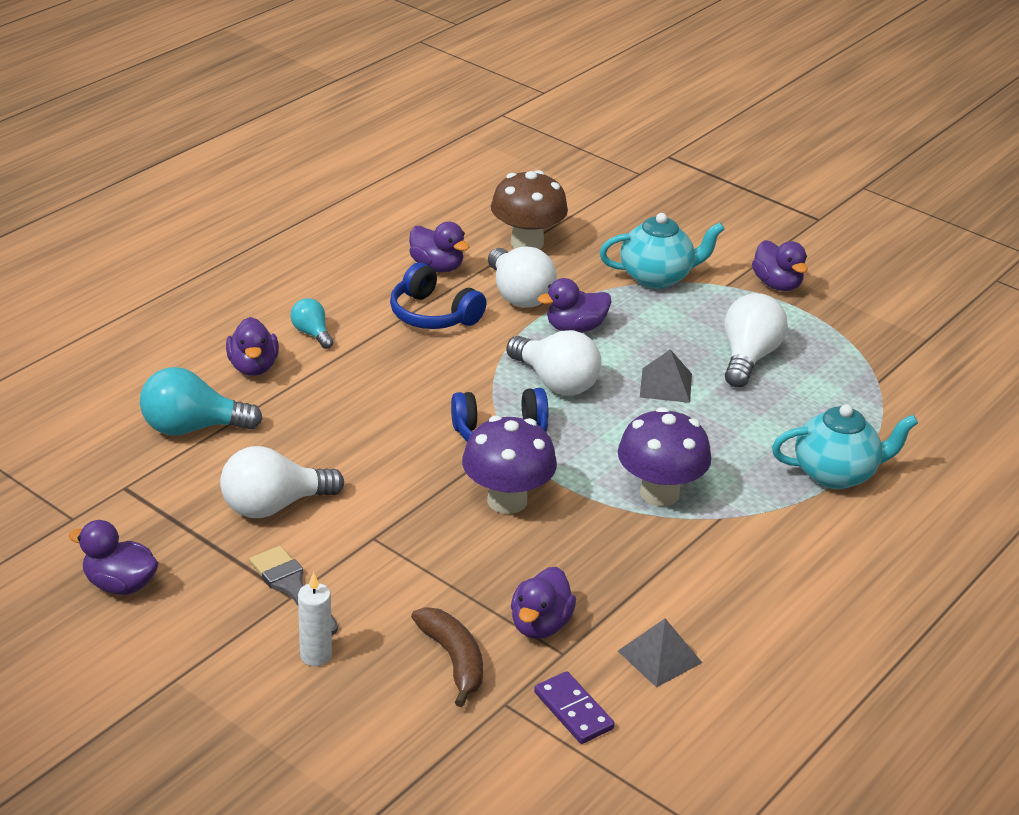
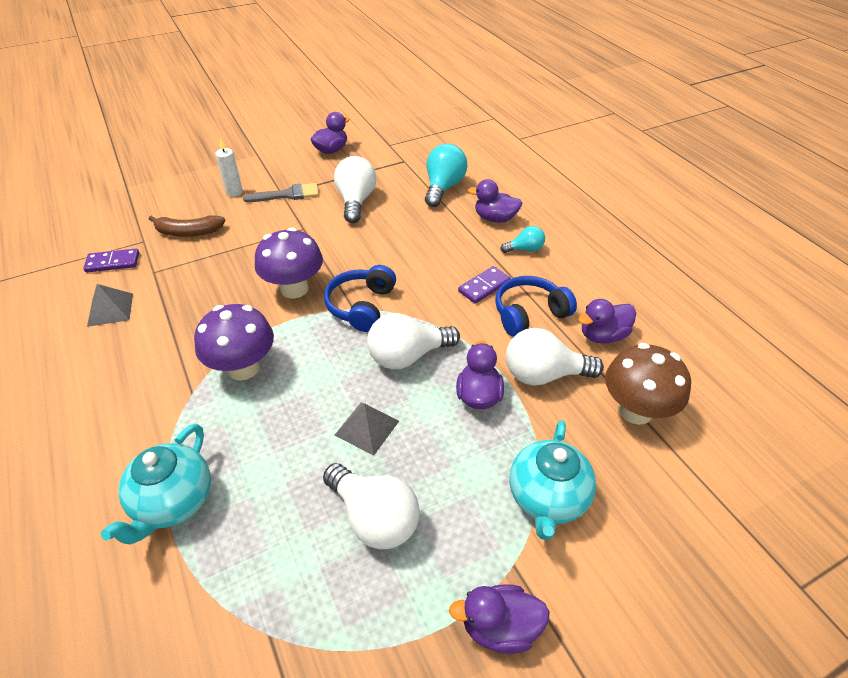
camera: 115 degrees right, 10 degrees up
(405, 352) = (484, 287): none -> purple domino
(540, 625) = (181, 270): purple duck -> none

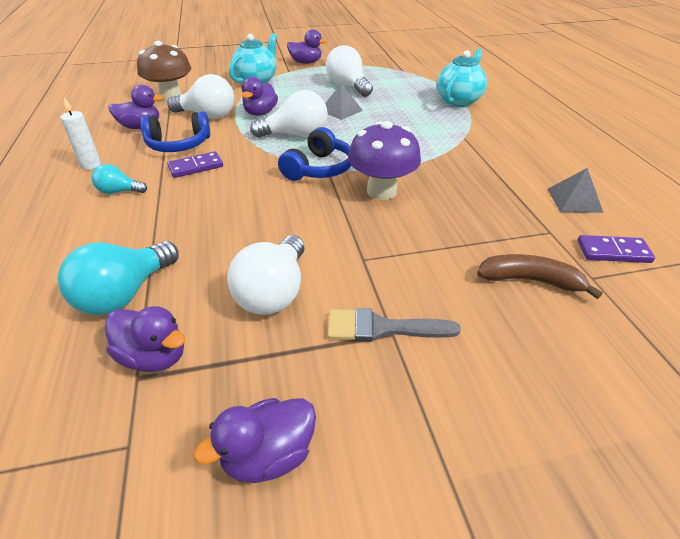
camera: 165 degrees left, 5 degrees down
(234, 192) = (479, 353): white candle -> white candle (91, 165)
(243, 368) = (427, 145): purple mushroom -> none
(495, 218) = (108, 231): purple duck -> purple duck (154, 356)

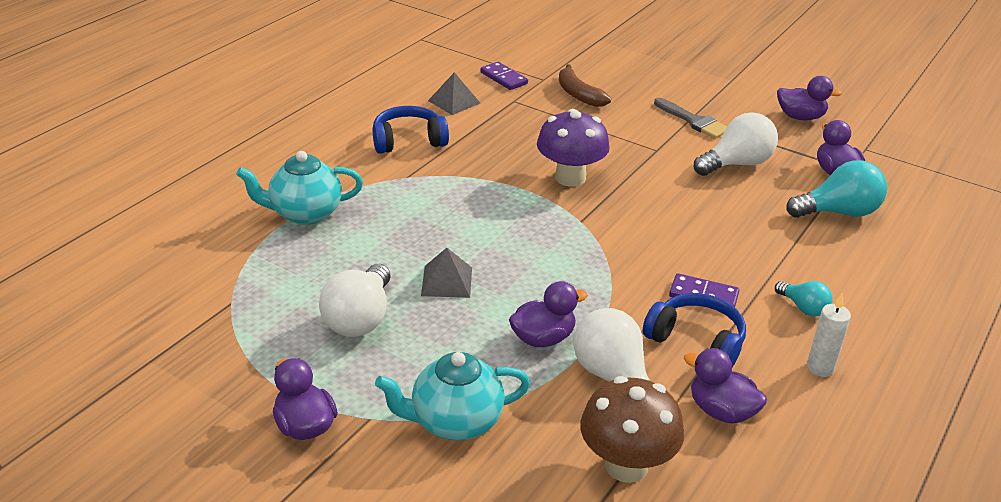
camera: 135 degrees left, 5 degrees down
(296, 135) = (552, 276): white light bulb -> none
(319, 169) = (588, 224): blue headphones -> blue headphones (408, 141)

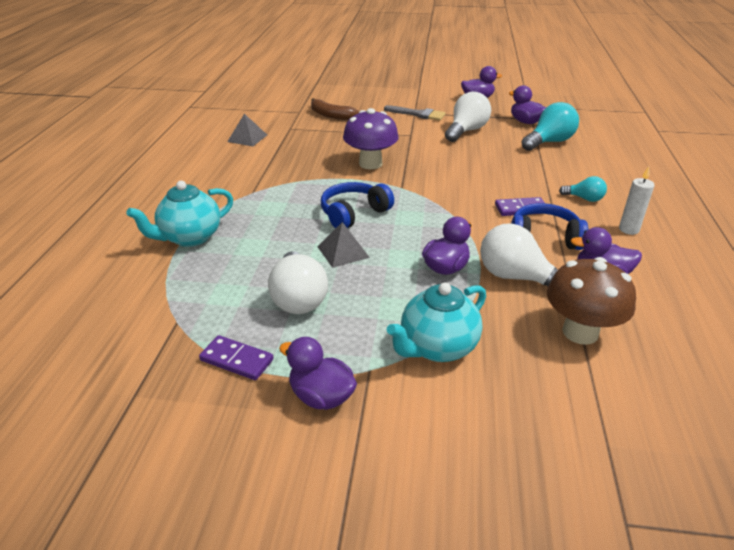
camera: 25 degrees left, 0 degrees up
(408, 141) = (234, 169): blue headphones -> blue headphones (353, 214)
(503, 78) = (271, 117): purple domino -> purple domino (236, 360)

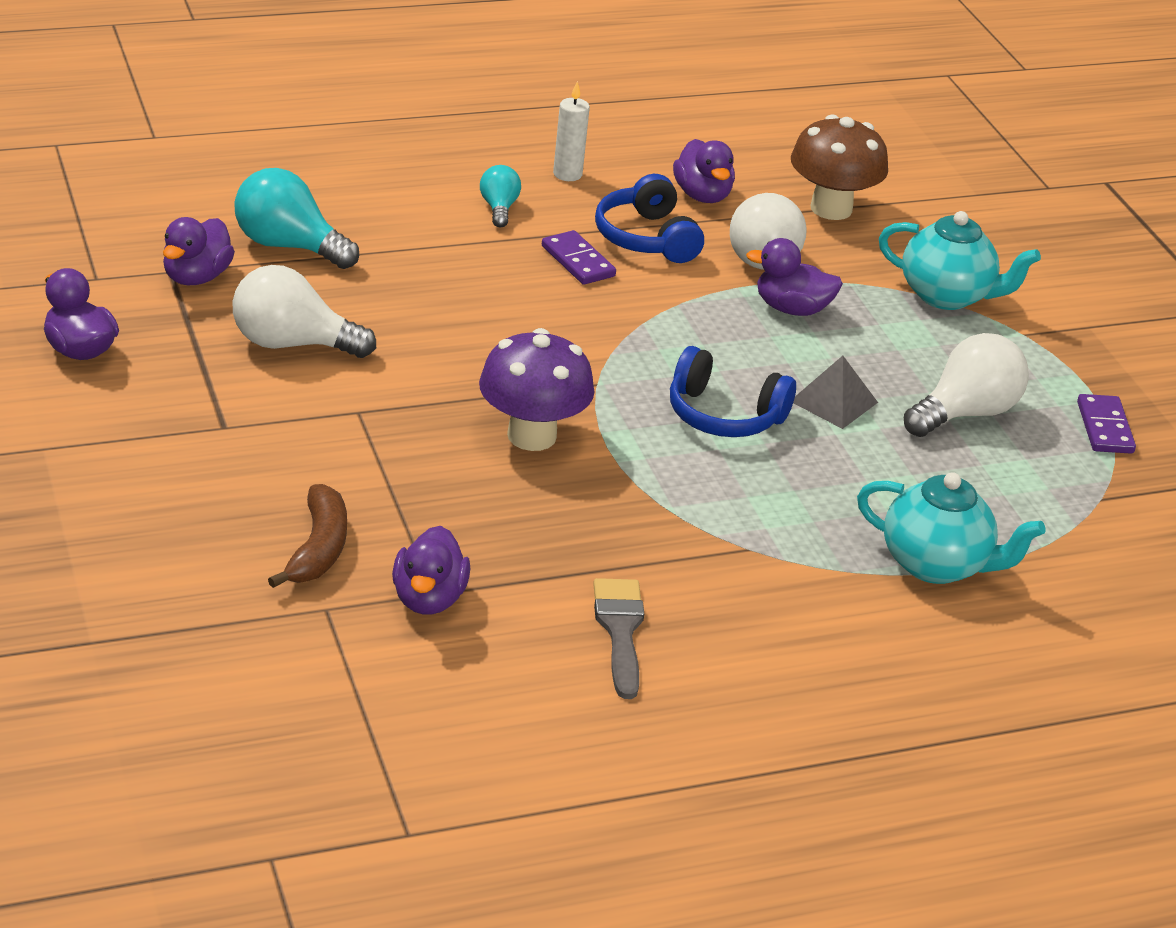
camera: 120 degrees left, 0 degrees up
(247, 138) = (532, 641): grey pyramid -> none
(321, 396) = (1089, 356): purple duck -> purple duck (428, 599)
(418, 114) = (232, 420): grey brush -> grey brush (620, 630)

